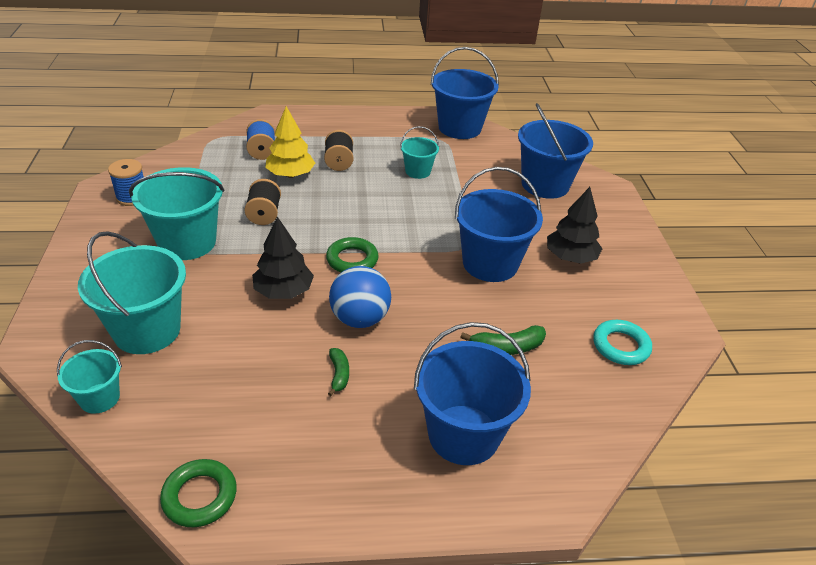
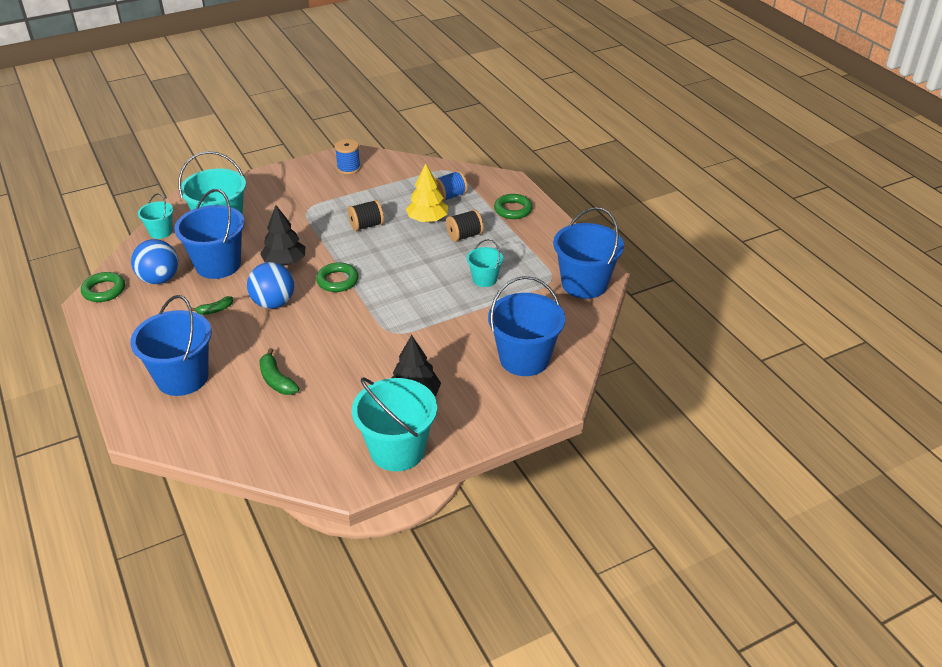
camera: 70 degrees right, 0 degrees up
(187, 242) = (313, 207): turquoise bucket -> turquoise bucket (397, 450)
(224, 421) = (159, 279): none -> blue ball
(320, 126) = (513, 210): none -> green ring
(490, 263) = (376, 350): blue bucket -> blue bucket (218, 265)
(620, 346) = (309, 443): turquoise ring -> none

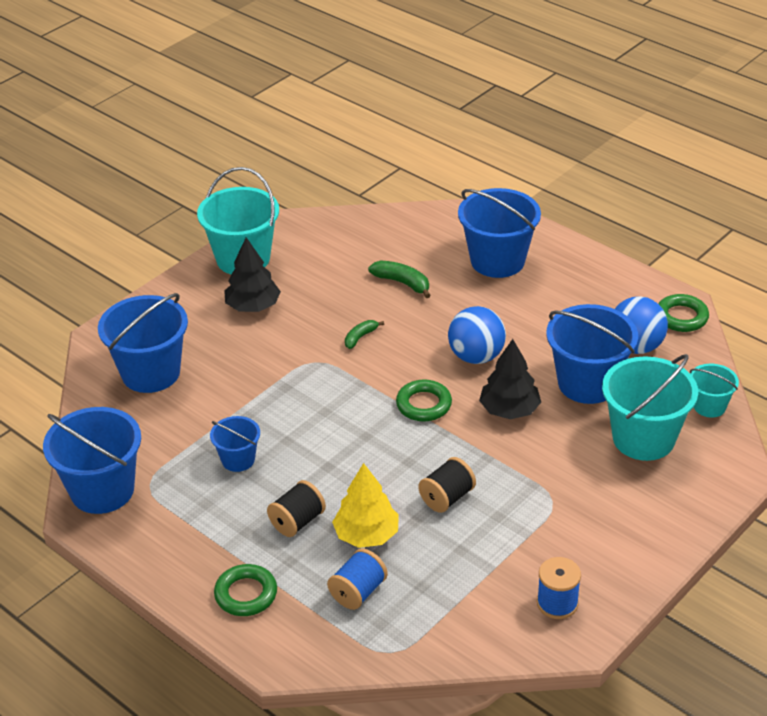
camera: 160 degrees right, 0 degrees up
(215, 310) = (534, 331): green banana -> green banana (360, 337)
(484, 279) = (238, 459): turquoise bucket -> blue bucket

